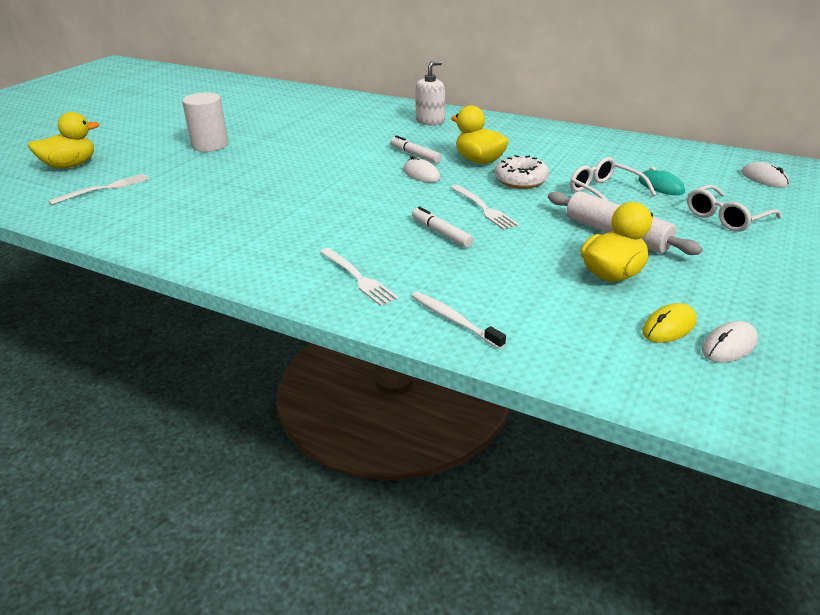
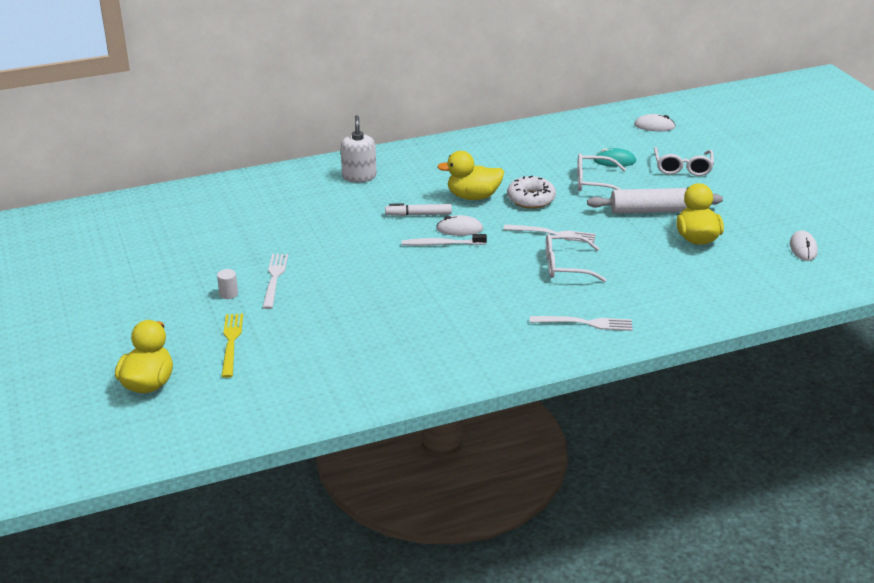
camera: 50 degrees left, 0 degrees up
(104, 189) = (246, 380): white fork -> white fork (274, 279)
(148, 168) = (231, 342): none -> yellow fork
(210, 145) = (228, 294): white cylinder -> white cylinder, size x0.44
(441, 233) = (566, 266): white marker -> white glasses
(453, 320) = (679, 313): white toothbrush -> white toothbrush (441, 244)
(669, 327) = (768, 254): yellow mouse -> none

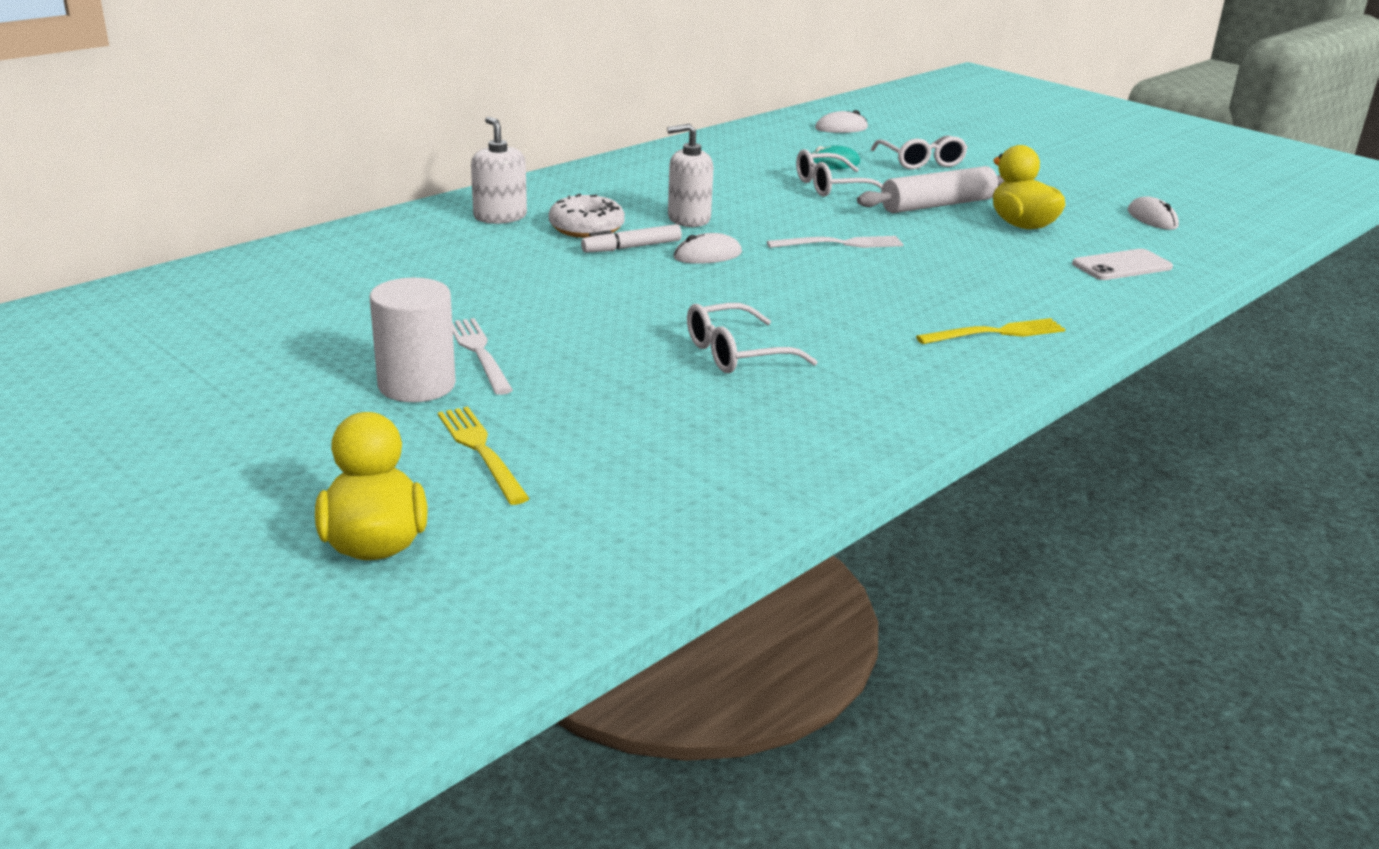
camera: 25 degrees left, 5 degrees down
(228, 294) = (417, 385): white cylinder -> white cylinder, size x2.29
(441, 244) = (699, 275): white toothbrush -> none
(473, 196) = (688, 219): yellow duck -> white soap dispenser
(531, 199) = (769, 212): white donut -> white donut (586, 228)
(566, 266) = (896, 275): white glasses -> white glasses (736, 353)
(584, 323) = (995, 333): white fork -> yellow fork
(731, 286) = (1121, 266): none -> white phone

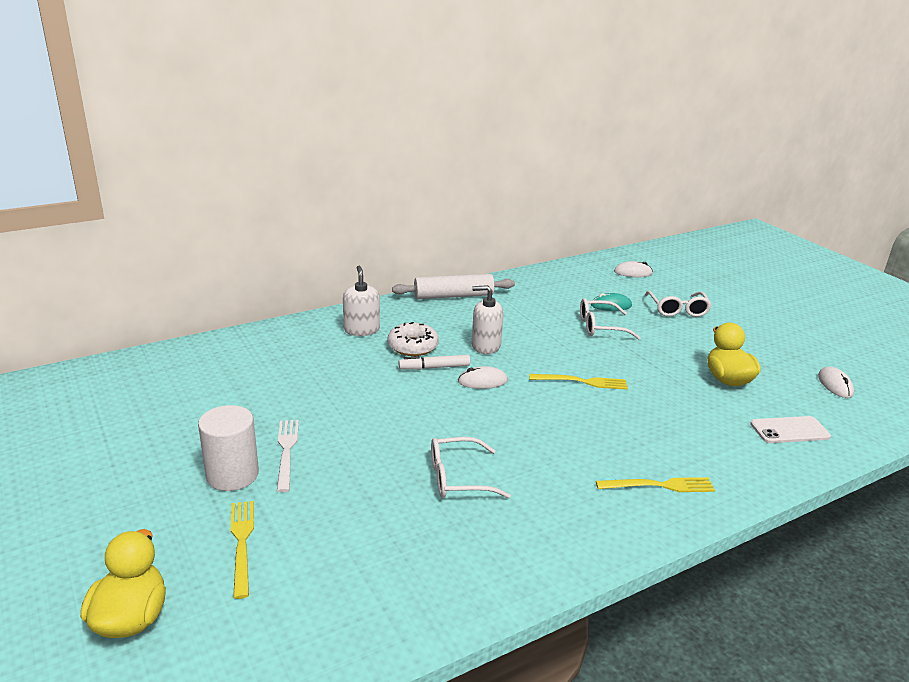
camera: 15 degrees right, 0 degrees up
(840, 244) = (581, 382): white fork -> yellow fork
(937, 205) = (671, 353): white rolling pin -> white rolling pin (453, 296)

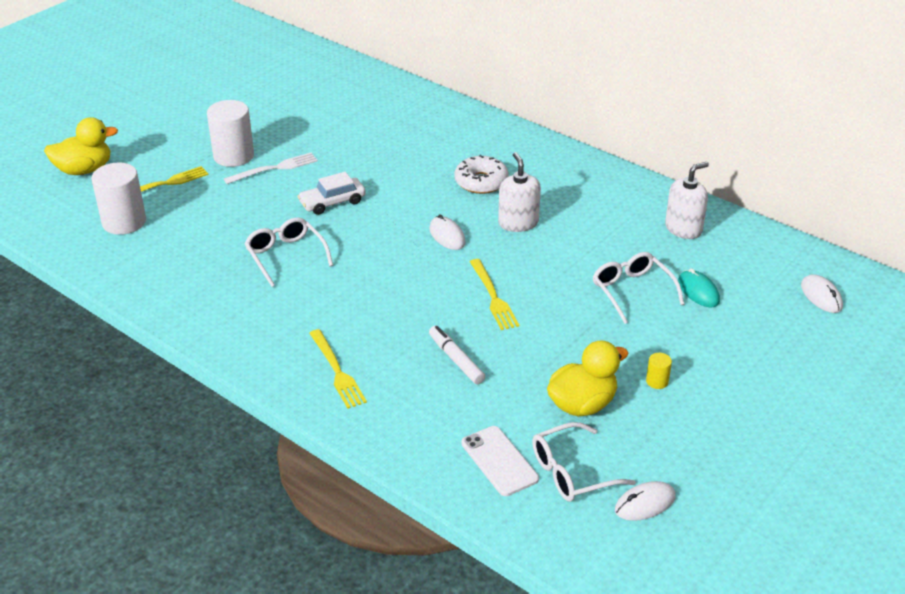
camera: 70 degrees right, 10 degrees up
(300, 596) = (124, 222): none -> white cylinder
(361, 330) = (489, 147): white soap dispenser -> white soap dispenser (683, 228)
(383, 428) = (332, 202): none -> white car
(434, 367) = (451, 203): white marker -> white marker (456, 359)
(453, 296) = (611, 179): white rolling pin -> none
(677, 309) = (741, 347): white glasses -> white glasses (572, 472)
(707, 346) = (657, 381): none -> yellow cylinder

